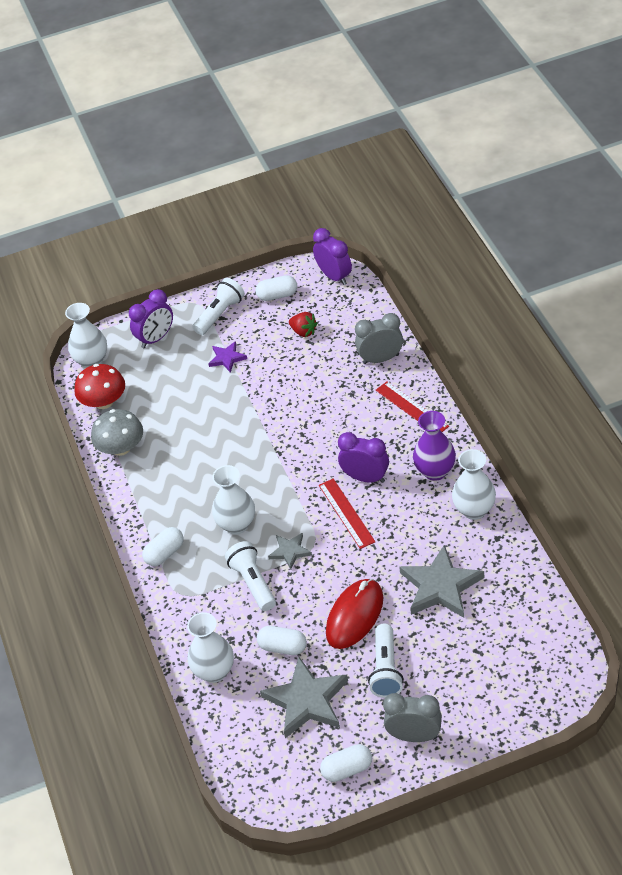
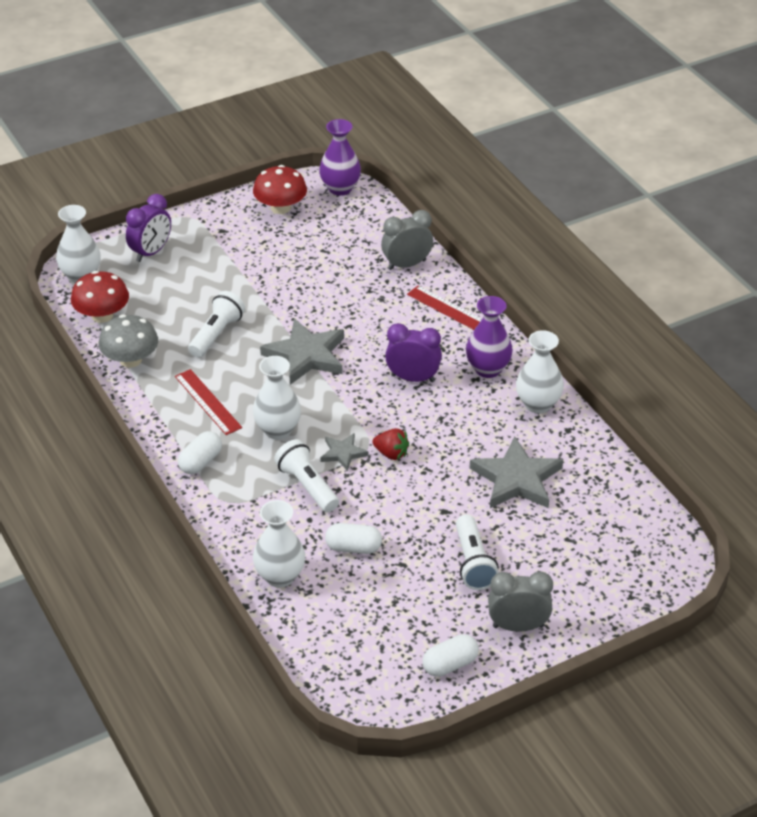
camera: 15 degrees left, 5 degrees down
(220, 314) = (219, 227): white flashlight -> white flashlight (216, 334)
(227, 358) = (235, 269): purple star -> none
(277, 295) = (280, 207): white capsule -> red mushroom
(303, 332) = (316, 241): red strawberry -> red strawberry (391, 453)
(307, 701) = (391, 599): grey star -> grey star (306, 355)
(334, 276) = (340, 188): purple clock -> purple vase
(346, 513) = (399, 413): red ruler -> red ruler (208, 402)
(354, 616) = (428, 512): red mouse -> none

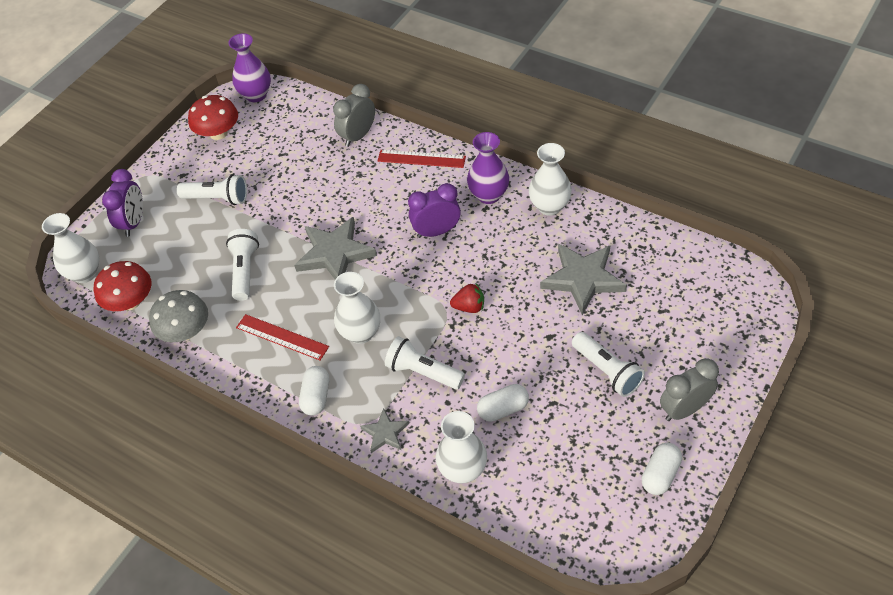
camera: 25 degrees left, 10 degrees up
(238, 264) = (217, 198): none -> white flashlight
(343, 453) = (430, 327): grey star -> grey star (385, 433)

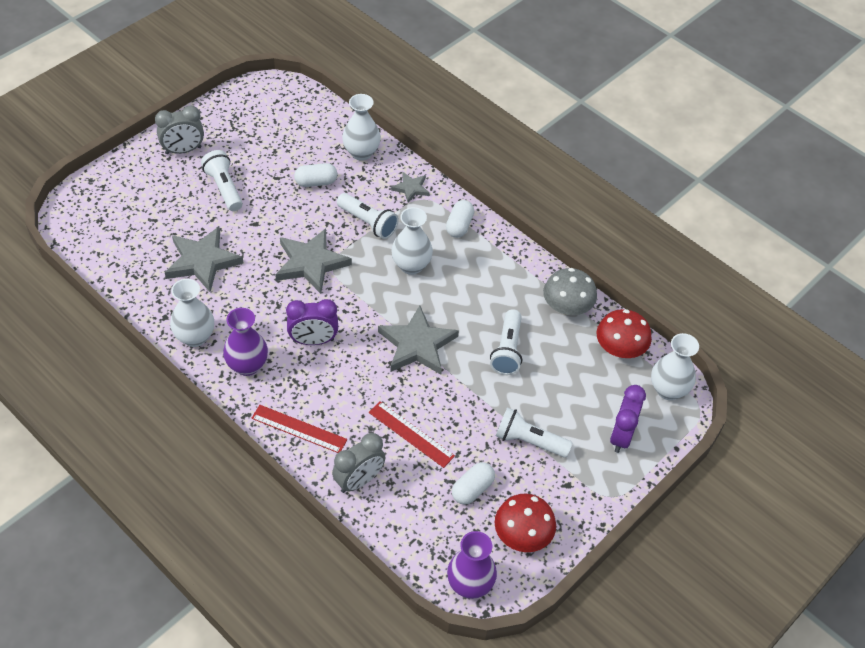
camera: 175 degrees left, 0 degrees up
(282, 337) = (480, 280): red ruler -> red ruler (411, 434)
(469, 307) = (311, 263): red strawberry -> grey star
(660, 475) = (226, 118): white capsule -> white capsule (472, 489)

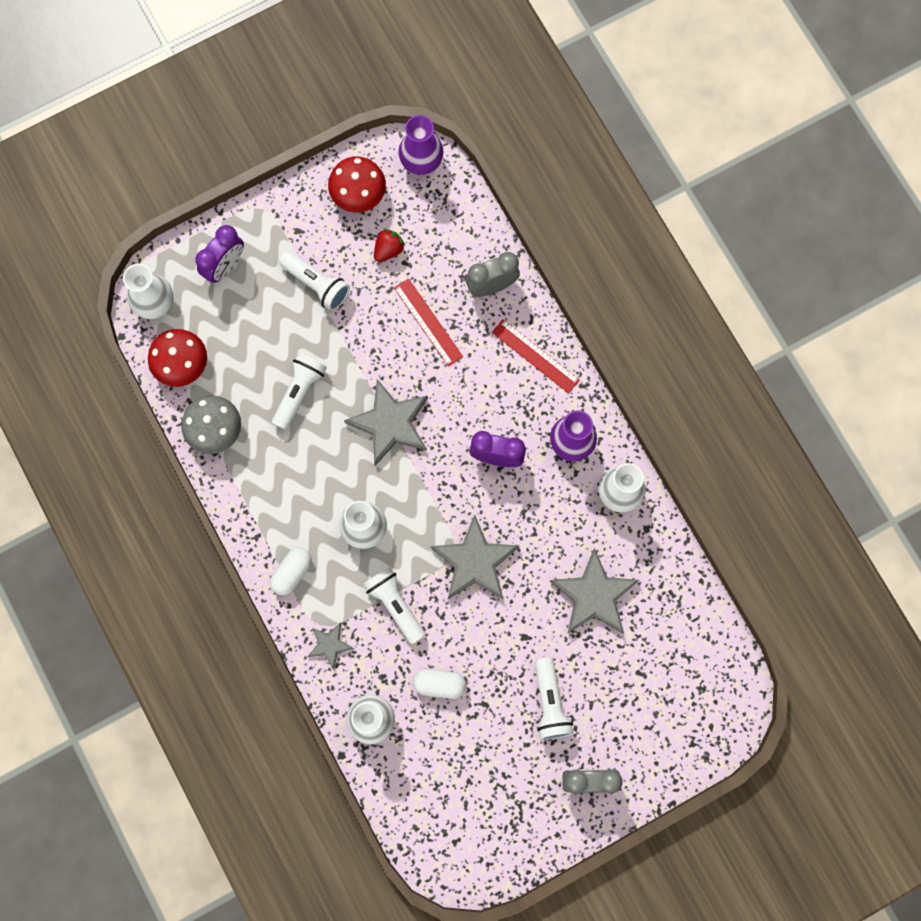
camera: 160 degrees left, 25 degrees up
(472, 489) = (388, 250): white capsule -> red strawberry

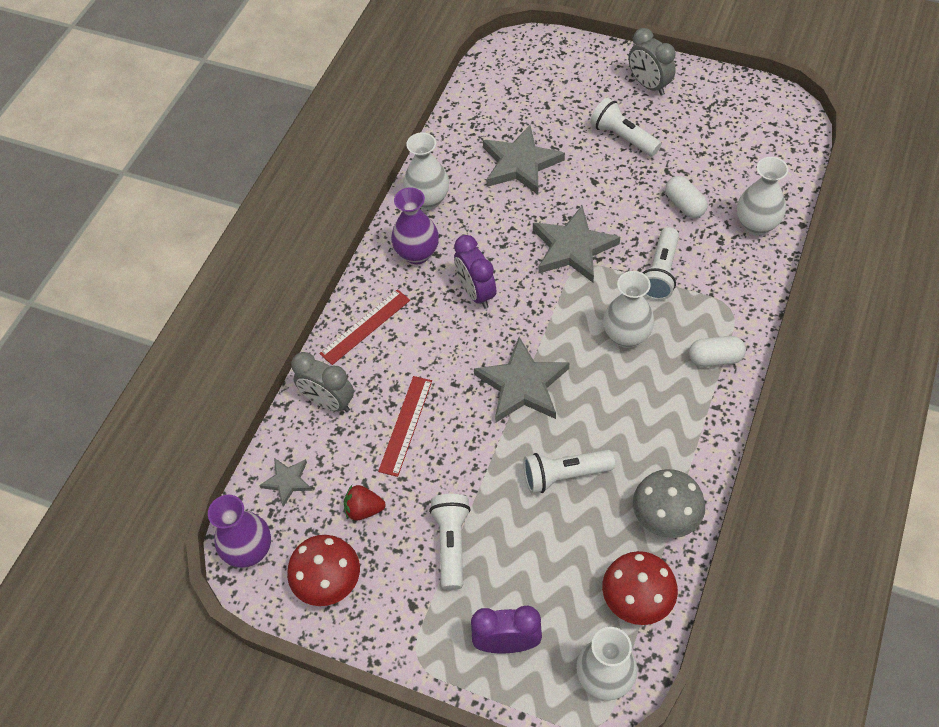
camera: 125 degrees left, 20 degrees down
(329, 645) = (737, 291): grey star -> grey star (287, 481)
(535, 356) = (365, 327): red ruler -> red ruler turned 45 degrees clockwise
(550, 703) = (623, 137): white flashlight -> white flashlight turned 90 degrees counterclockwise

